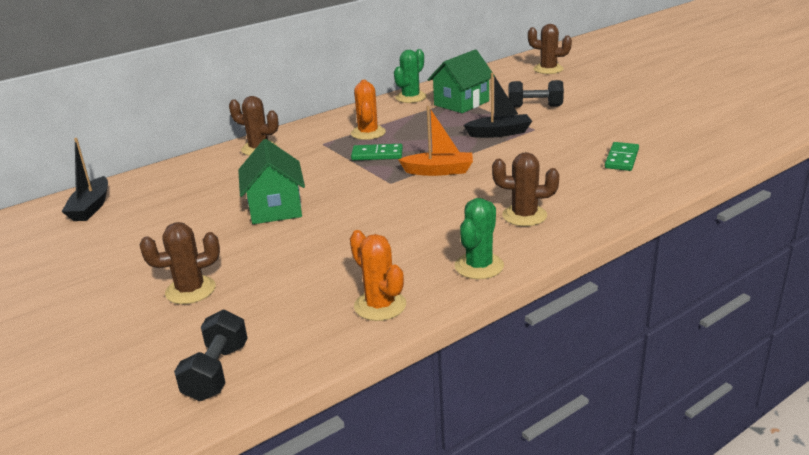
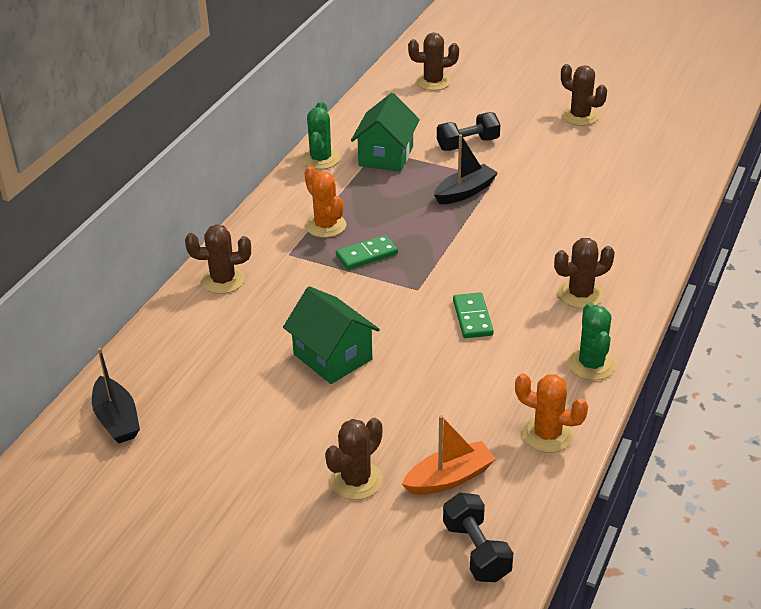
camera: 30 degrees left, 10 degrees up
(439, 171) = (451, 260): orange boat -> orange boat (449, 478)
(621, 159) = (607, 199): green domino -> green domino (472, 318)
(653, 105) = (580, 116): none -> brown cactus

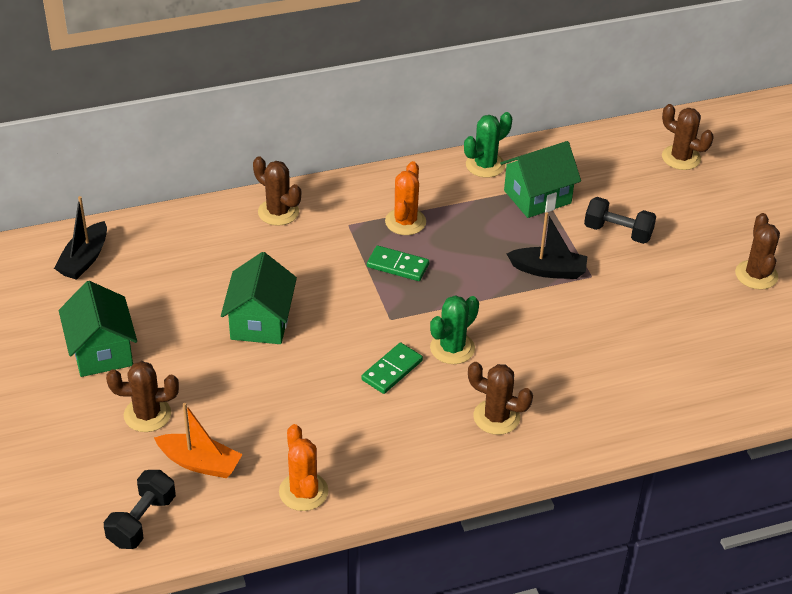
camera: 45 degrees right, 5 degrees up
(244, 469) = (101, 351): none -> green house
(591, 364) = (414, 472): green cactus -> green cactus (452, 348)

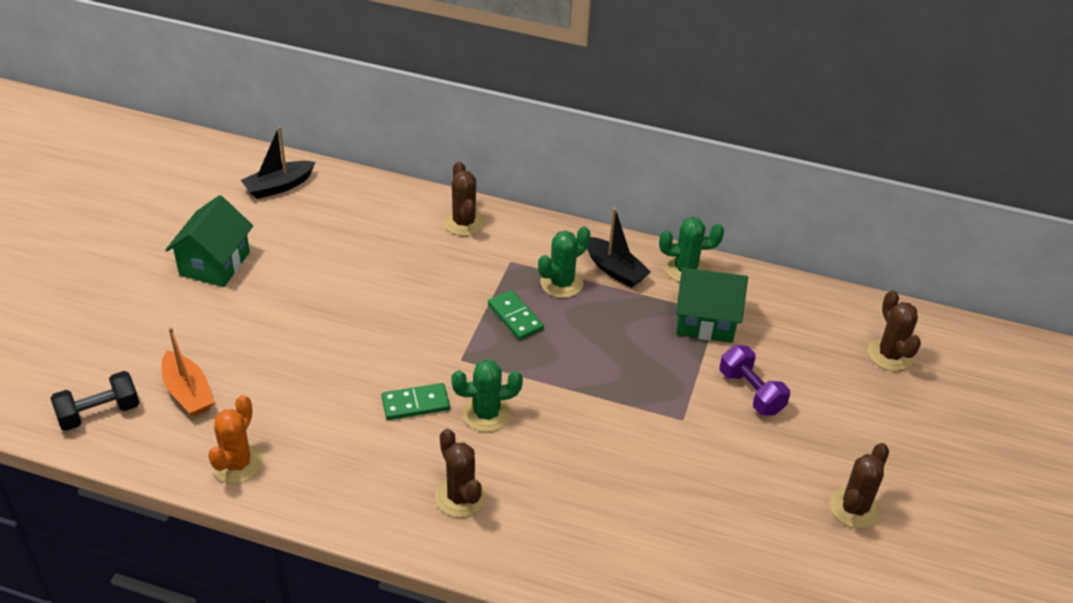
camera: 35 degrees right, 0 degrees up
(147, 414) = (193, 331): brown cactus -> none
(260, 322) = (354, 304): green house -> none
(405, 222) = (561, 283): orange cactus -> green cactus
(548, 270) = (646, 392): black boat -> black boat (614, 270)
(617, 232) = (751, 392): black dumbbell -> purple dumbbell

